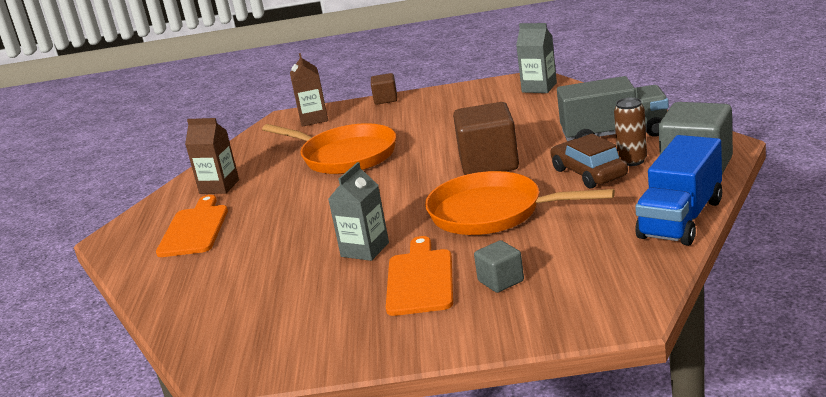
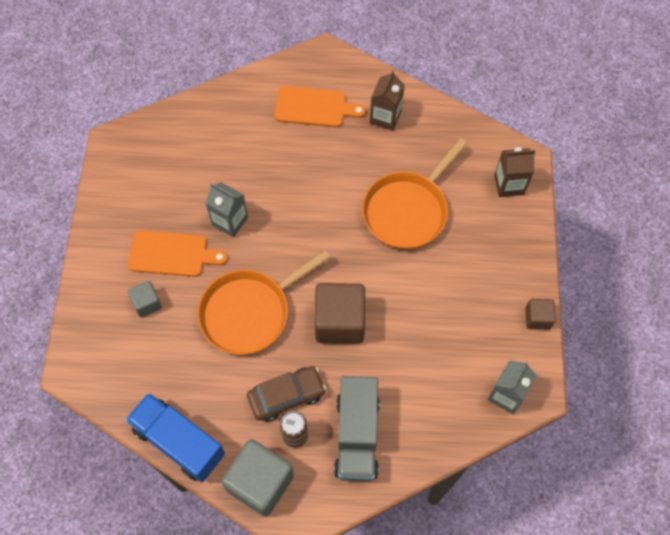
camera: 90 degrees right, 40 degrees up
(385, 99) = (535, 249): brown cube -> brown cube (537, 318)
(492, 212) = (249, 312): orange pan -> orange pan turned 150 degrees counterclockwise

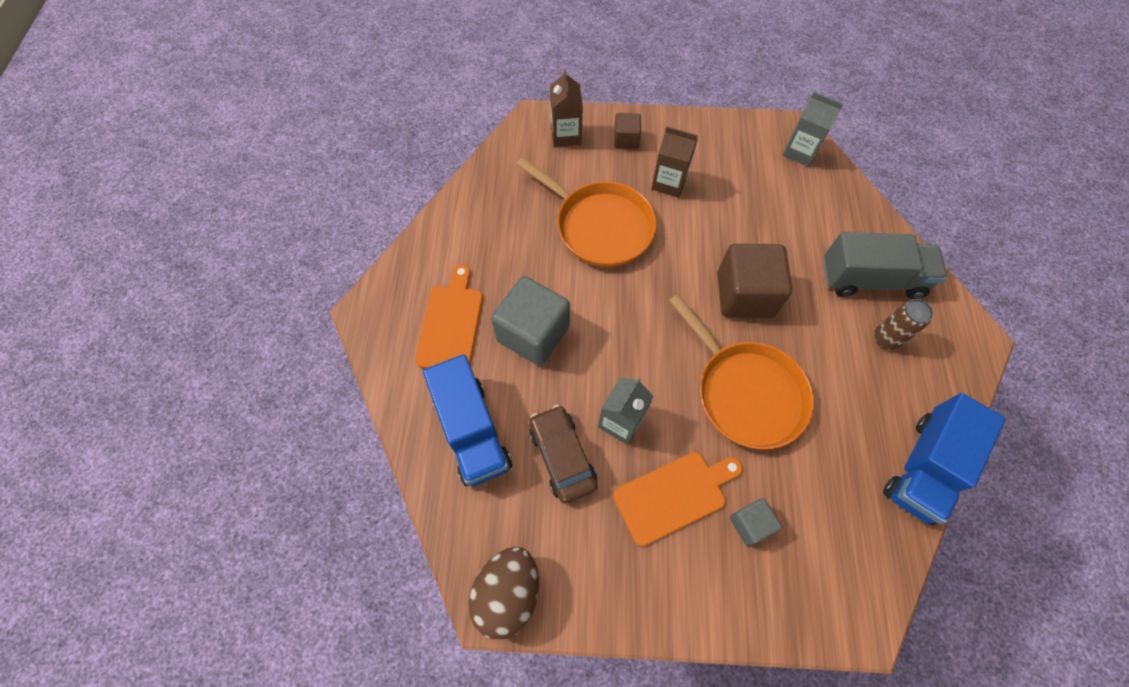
camera: 90 degrees left, 0 degrees up
(118, 151) = (508, 593): none -> brown egg
(172, 254) = (674, 495): orange cutting board -> orange cutting board turned 60 degrees clockwise
(228, 125) = (472, 431): none -> blue truck
(260, 482) = (947, 373): grey cube -> grey cube (533, 334)
(286, 396) = (842, 348): brown car -> brown car (562, 456)
(385, 117) = (472, 245): brown carton -> brown carton (669, 183)
(537, 318) = (717, 122): brown cube -> brown cube (626, 140)

